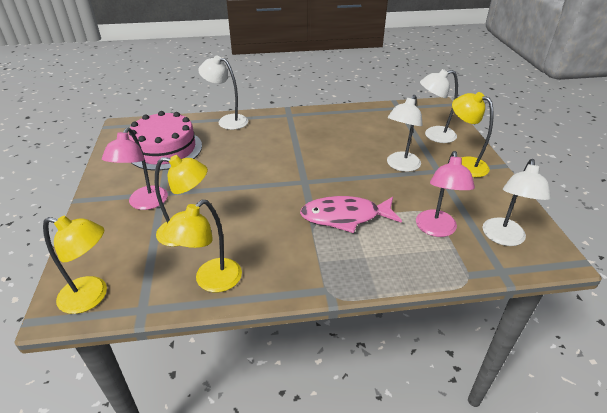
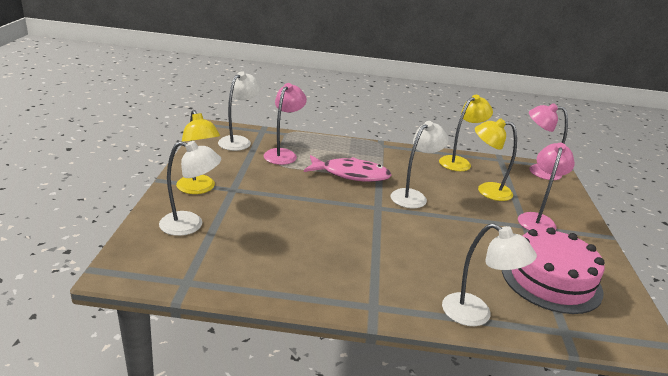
camera: 170 degrees left, 10 degrees down
(92, 296) = (537, 170): yellow lamp -> pink lamp
(400, 166) = (267, 201): white lamp -> white lamp (413, 196)

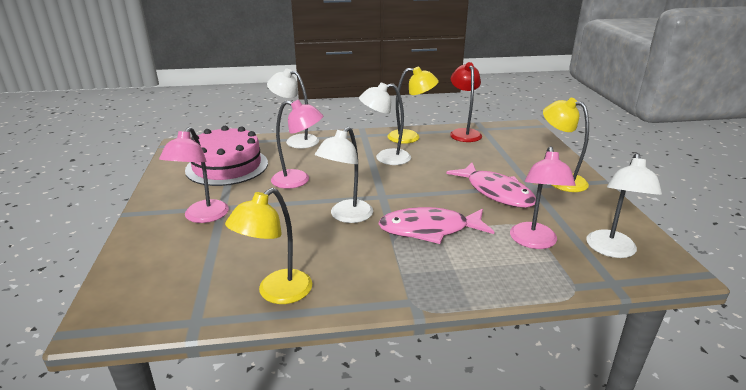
camera: 170 degrees right, 0 degrees up
(190, 225) = (523, 154): white lamp -> white lamp (385, 158)
(224, 278) = (463, 133): none -> red lamp
(272, 190) = (496, 192): none -> pink fish
(487, 190) = (249, 245): yellow lamp -> yellow lamp (410, 137)
(537, 170) = (137, 308): pink lamp -> pink lamp (298, 180)

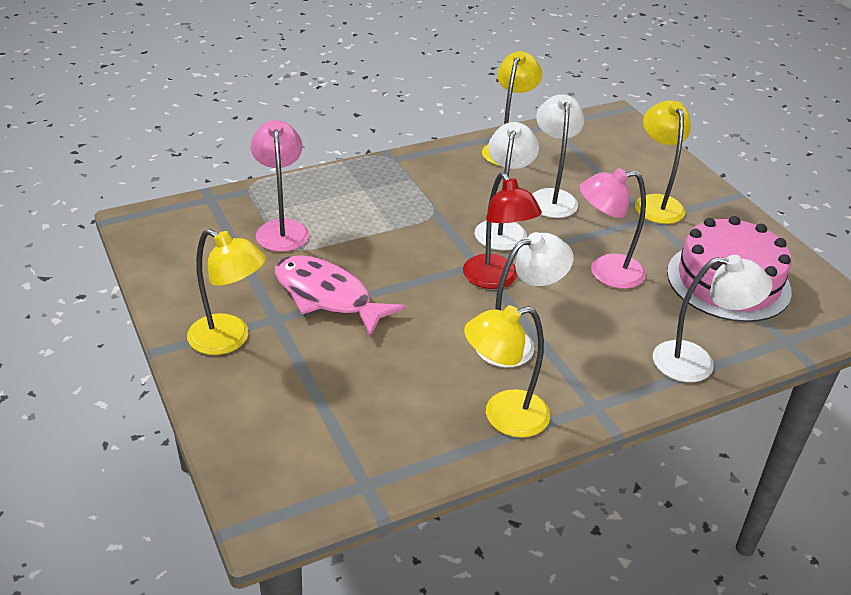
camera: 160 degrees right, 10 degrees up
(202, 217) = (656, 203): pink lamp -> yellow lamp
(429, 230) = (400, 226): pink fish -> none
(463, 133) = (403, 456): red lamp -> red lamp (496, 279)
(611, 250) = (197, 231): white lamp -> white lamp (551, 197)

